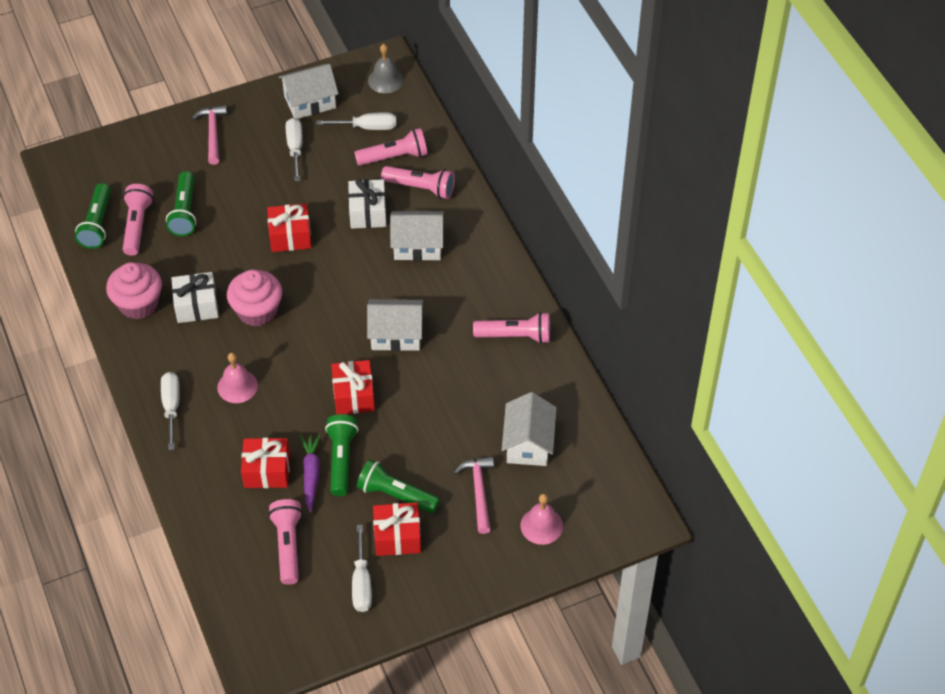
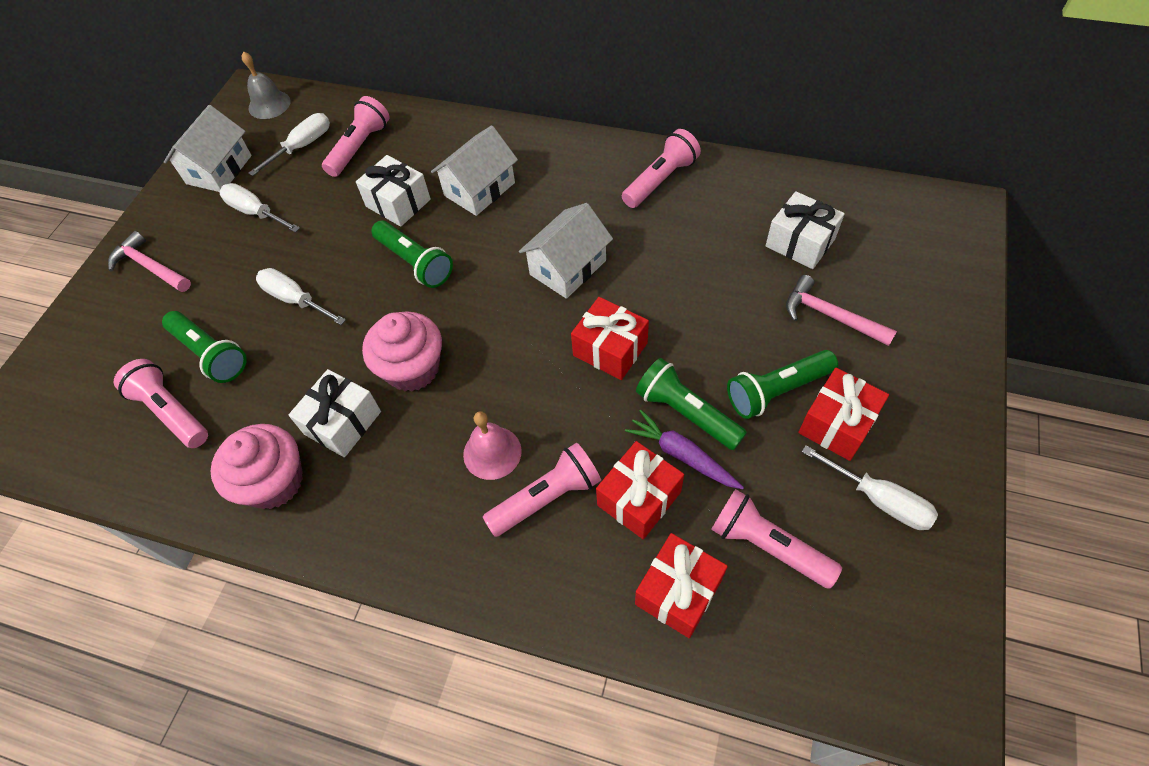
camera: 45 degrees left, 5 degrees up
(97, 224) = (119, 451): green flashlight -> green flashlight (415, 262)
(171, 407) = (454, 544): white screwdriver -> white screwdriver (295, 300)
(290, 236) = (353, 280): red gift -> red gift (678, 592)
(420, 188) = (417, 149): pink flashlight -> pink flashlight (546, 497)
(528, 443) = (800, 242): white house -> white gift
(541, 526) = (914, 290): pink bell -> none

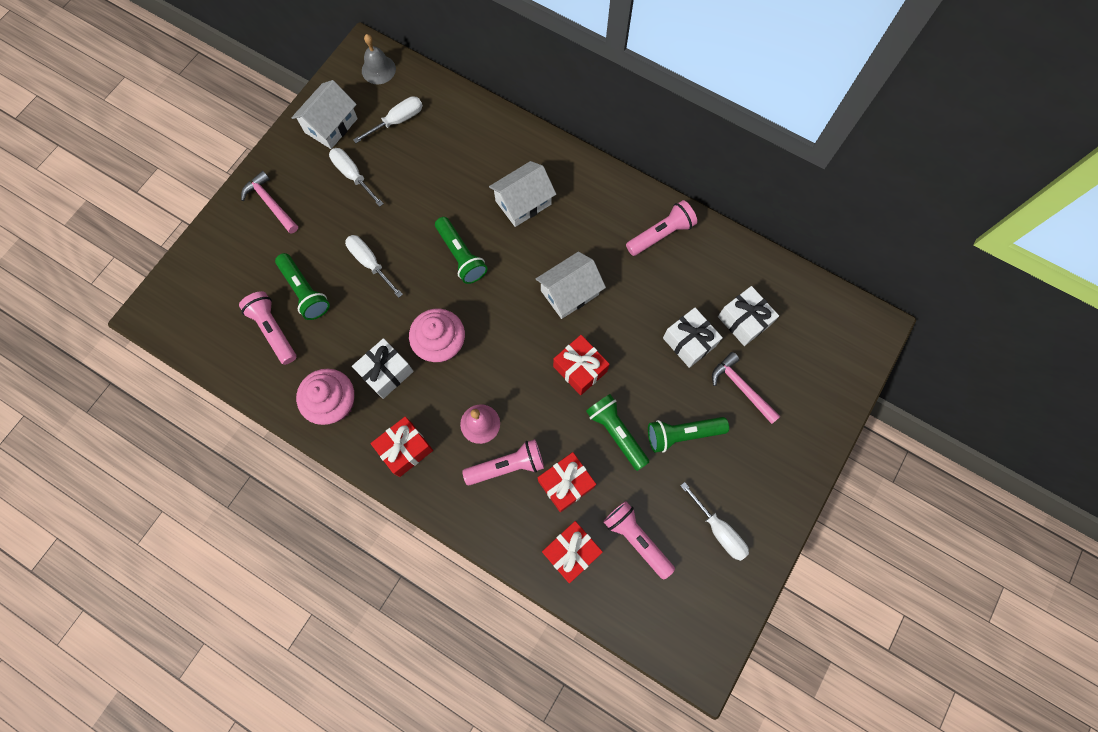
camera: 10 degrees right, 15 degrees up
(359, 147) = (441, 135): pink flashlight -> none
(398, 203) = (460, 198): white gift -> white gift (689, 342)
(682, 455) = (603, 462): purple carrot -> none
(837, 424) = (713, 470): red gift -> red gift (405, 449)

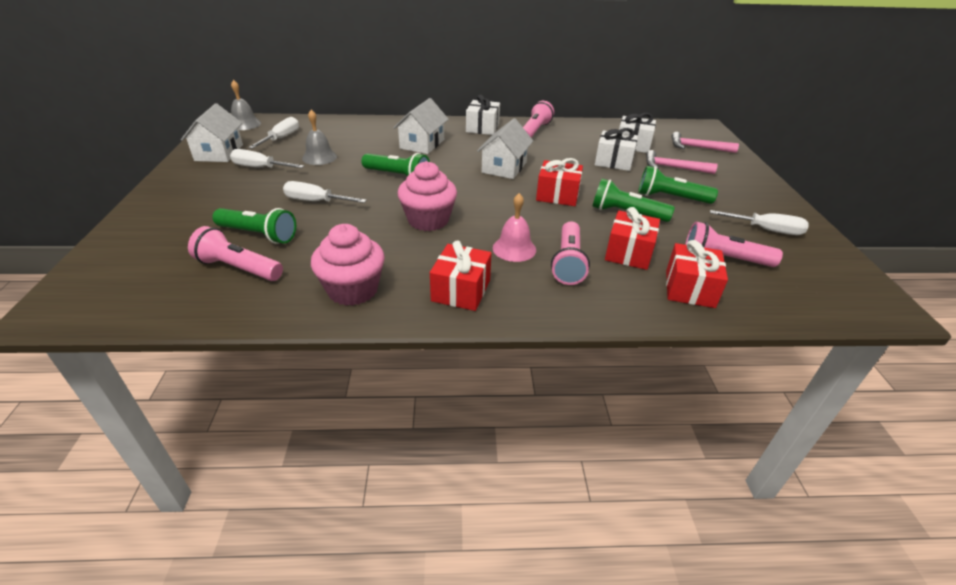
camera: 35 degrees left, 35 degrees down
(271, 203) = (181, 200): pink hammer -> pink hammer (698, 148)
(386, 372) = (391, 252): white gift -> white gift (482, 128)
(412, 181) = (319, 157): none -> grey bell
(507, 466) = (568, 262): pink flashlight -> pink flashlight turned 150 degrees clockwise
(682, 434) = (670, 198): green flashlight -> green flashlight turned 60 degrees clockwise

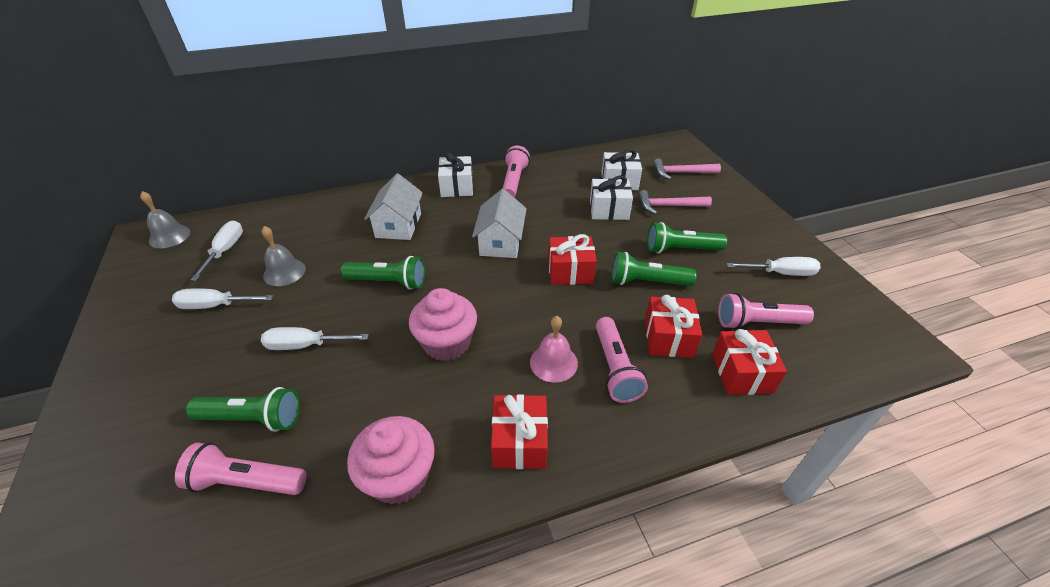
camera: 15 degrees left, 5 degrees up
(219, 153) = (152, 292): white house -> none

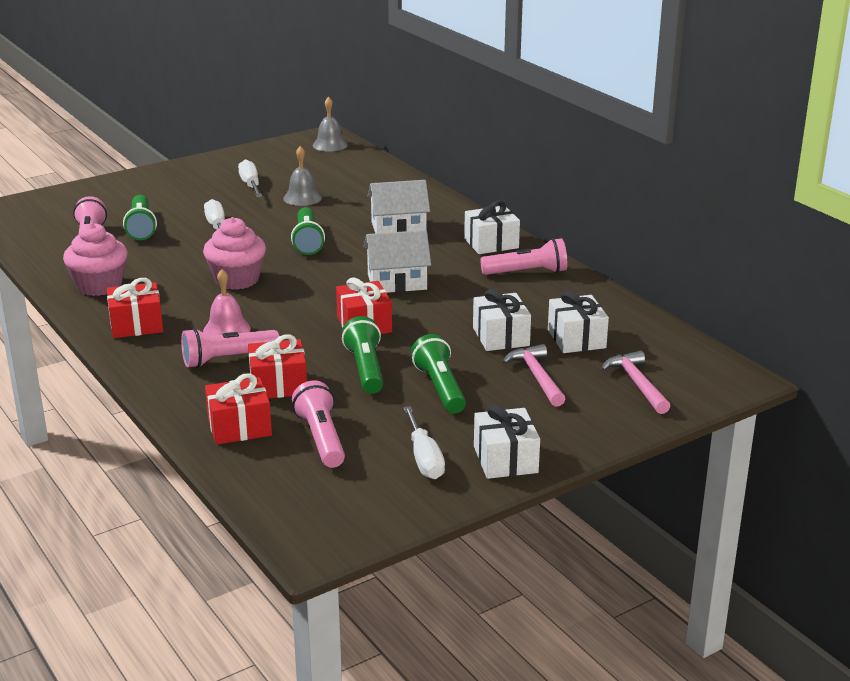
camera: 75 degrees right, 15 degrees down
(225, 251) = (320, 169): white screwdriver -> none
(777, 238) = (505, 459): none -> white gift

